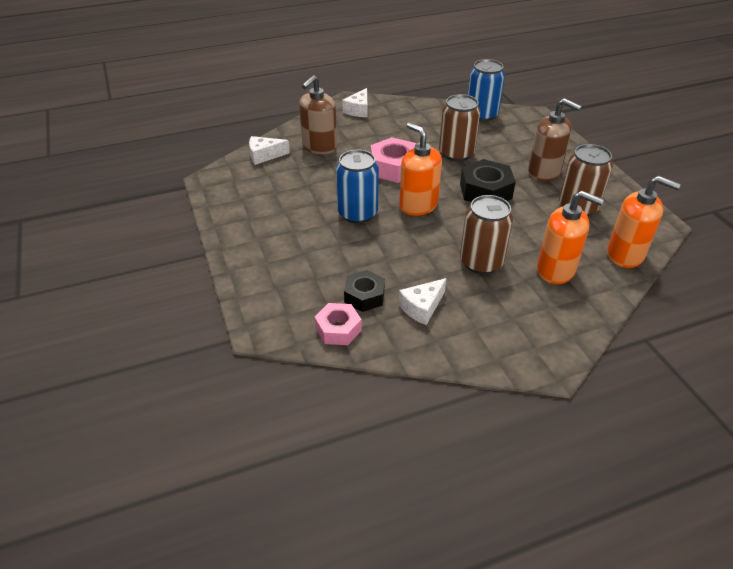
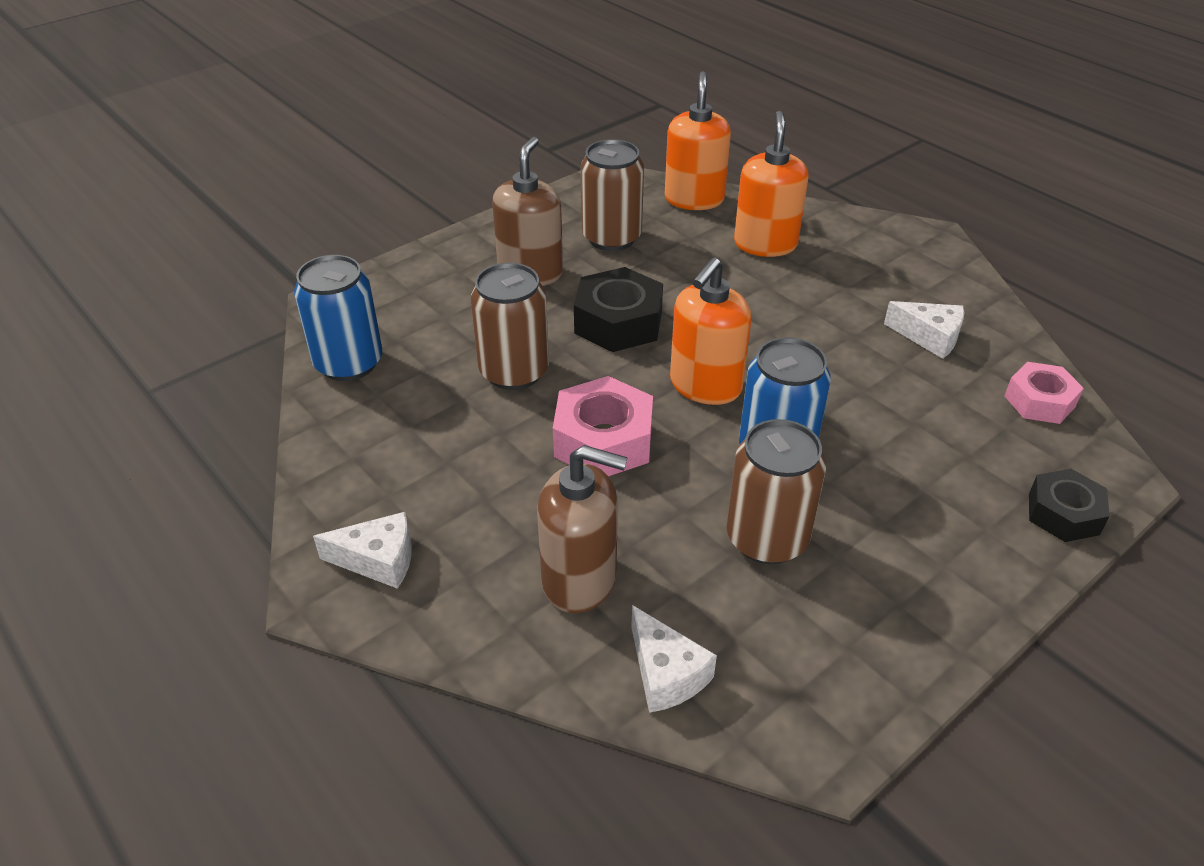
camera: 110 degrees left, 0 degrees up
(364, 296) = (957, 393): black nut -> black nut (1063, 514)
(481, 262) = (798, 302): brown can -> brown can (767, 538)

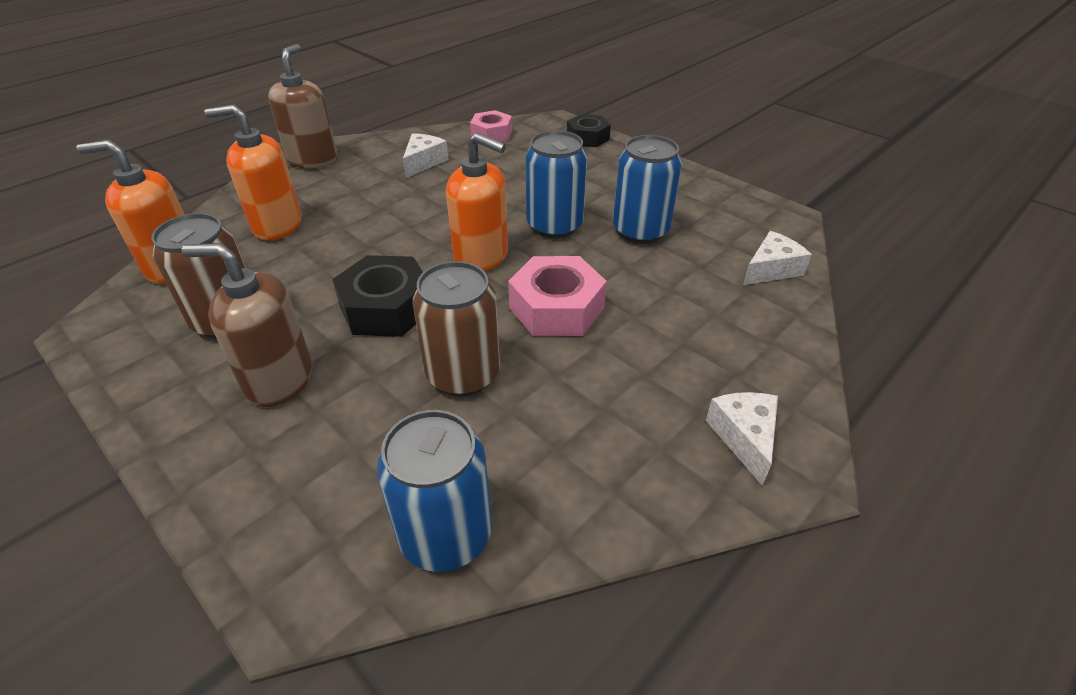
camera: 95 degrees left, 0 degrees up
(580, 580) = (712, 311): brown soap dispenser -> brown soap dispenser (313, 160)
(767, 538) = (640, 231): brown can -> blue can

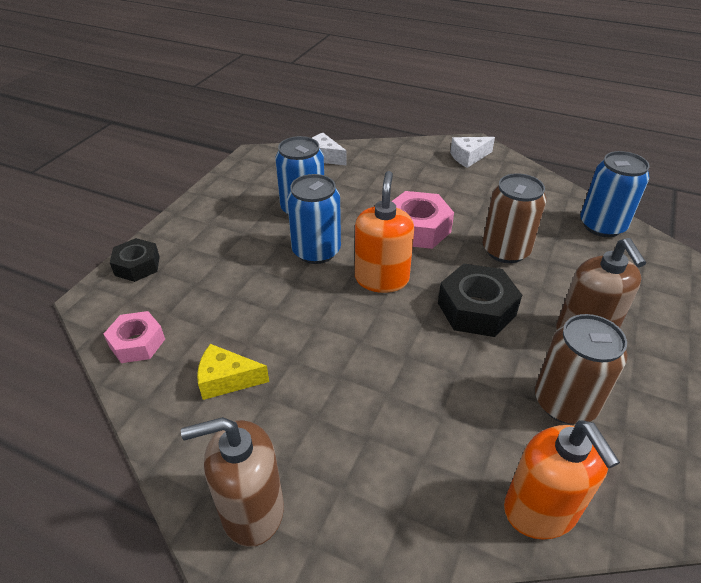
camera: 110 degrees left, 0 degrees up
(277, 225) = (417, 454): orange soap dispenser -> none
(424, 162) = (226, 379): white cheese -> yellow cheese

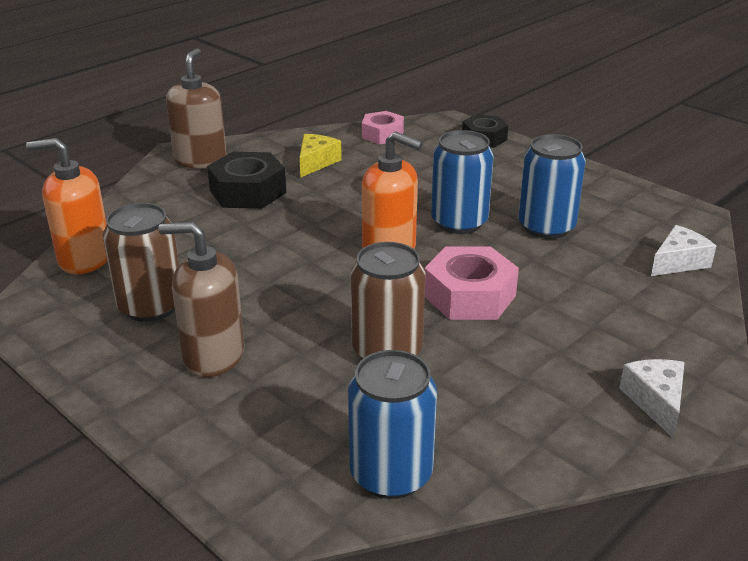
camera: 110 degrees right, 10 degrees down
(476, 309) = (303, 295): black nut -> black nut (248, 191)

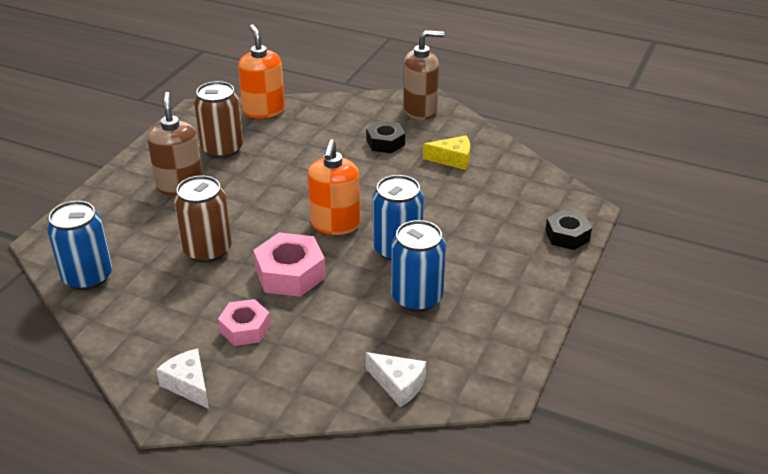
camera: 70 degrees right, 5 degrees up
(248, 191) = (385, 142): black nut -> black nut, size x0.66
(382, 134) = (529, 179): pink nut -> pink nut (245, 328)
(656, 401) = (188, 385): white cheese -> white cheese turned 105 degrees counterclockwise

